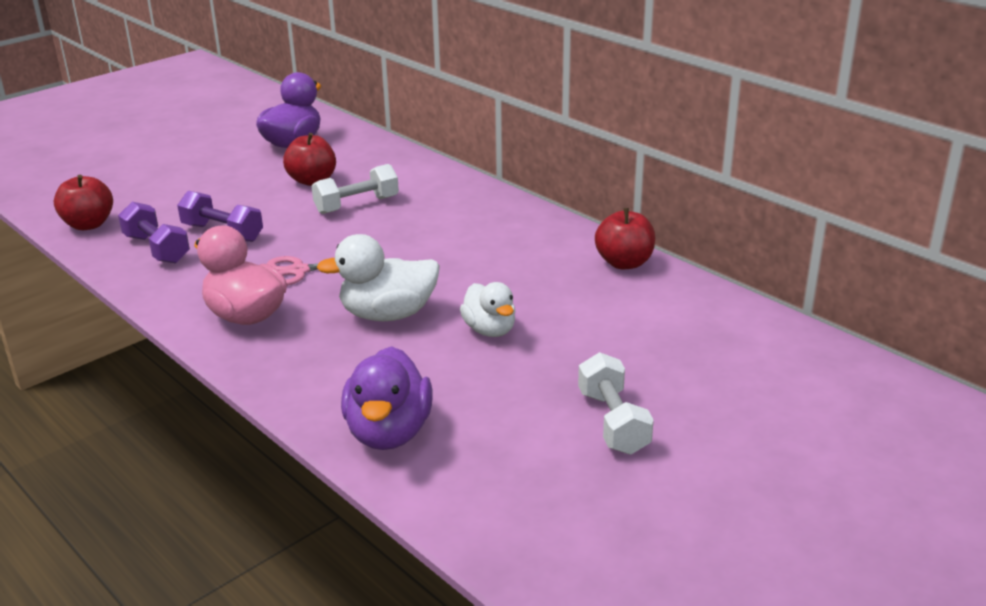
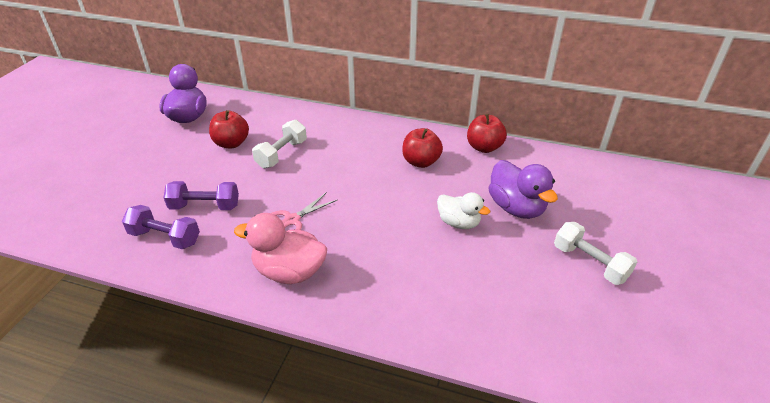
camera: 30 degrees left, 10 degrees up
(88, 224) = (85, 234): red apple -> red apple (421, 162)
(388, 314) = (386, 234): white duck -> none
(389, 432) = (477, 328): purple duck -> purple duck (516, 207)

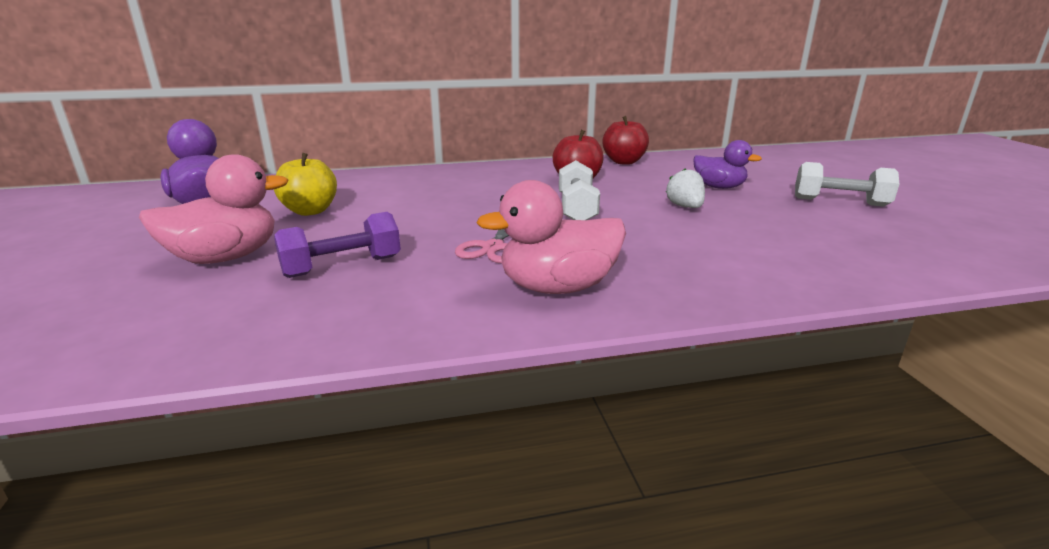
camera: 30 degrees left, 15 degrees down
(161, 176) = (225, 258): none -> pink duck
(165, 237) = (311, 310): purple dumbbell -> none
(231, 143) = (310, 211): red apple -> yellow apple
(282, 154) = (398, 205): white dumbbell -> white dumbbell (577, 209)
(458, 223) = (685, 207): white duck -> white strawberry
(516, 207) = (719, 187): purple duck -> purple duck, size x0.66

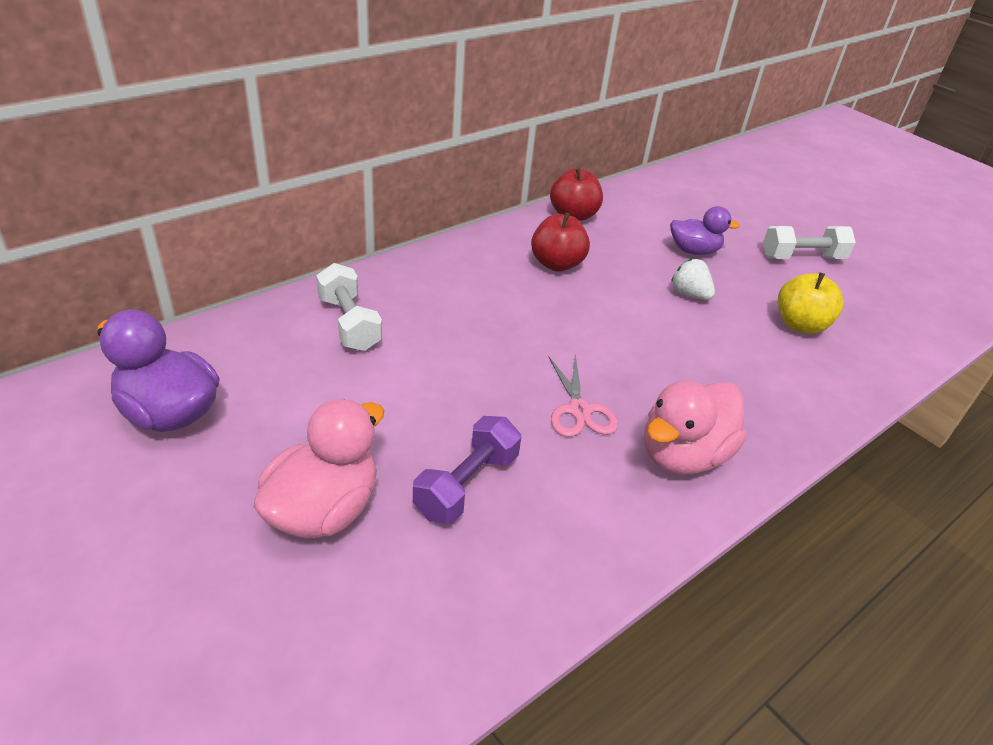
camera: 30 degrees left, 15 degrees up
(310, 211) = (322, 394): yellow apple -> yellow apple (800, 325)
(577, 209) = (599, 321): white dumbbell -> white dumbbell (349, 323)

